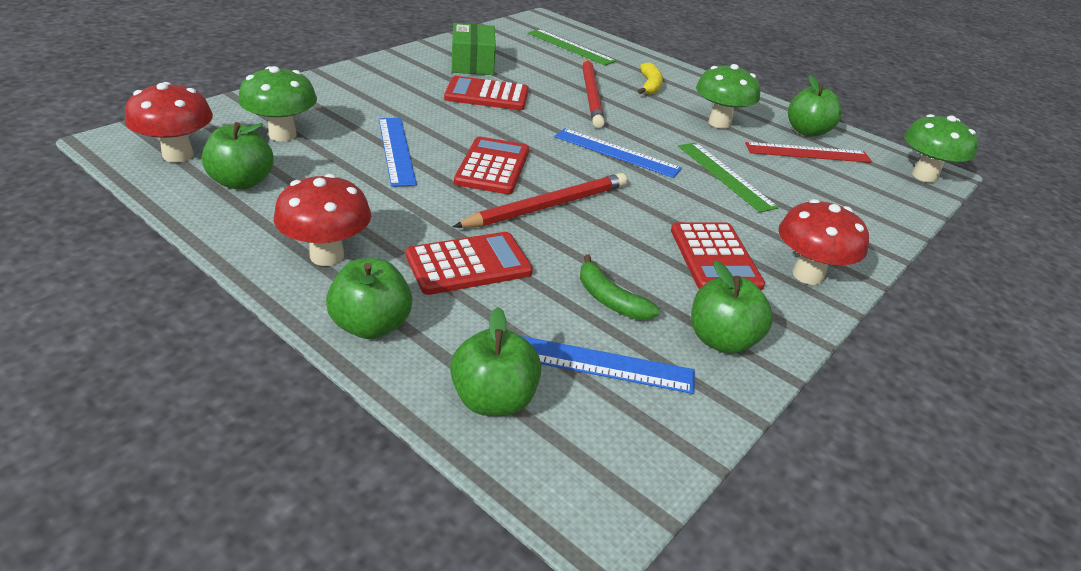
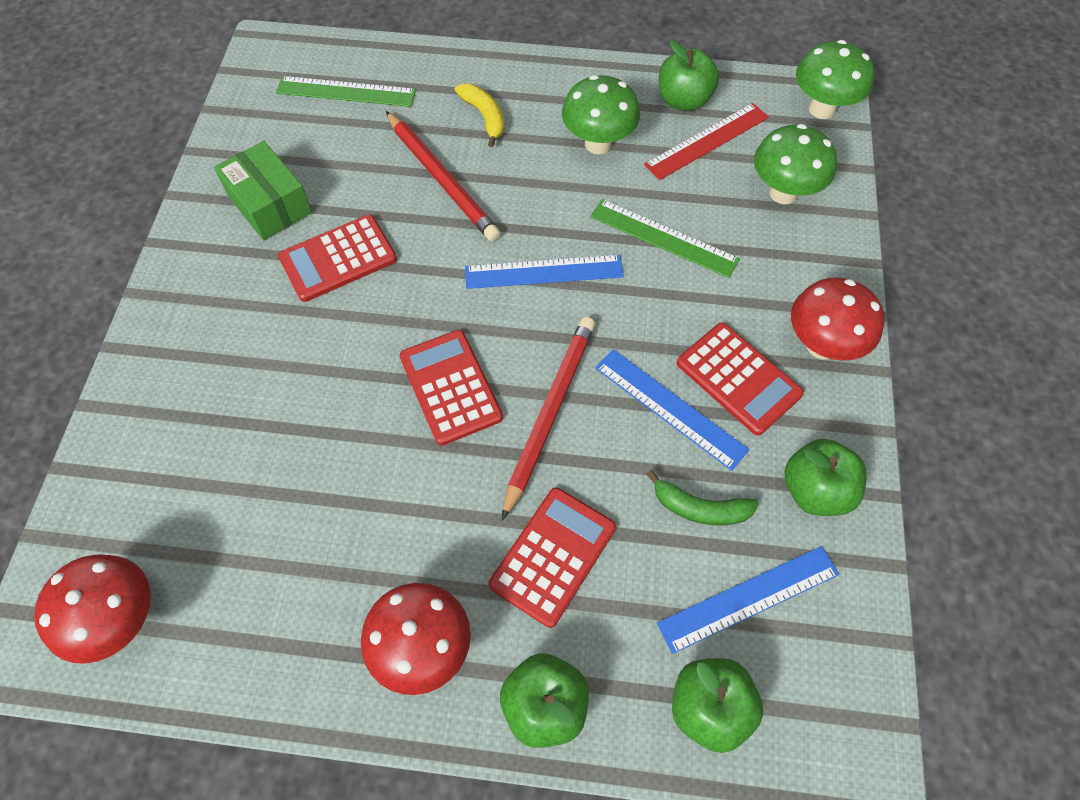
camera: 30 degrees left, 25 degrees up
(242, 182) = (234, 608): green apple -> none
(282, 135) = (194, 497): green mushroom -> green mushroom (783, 193)
(396, 150) = (336, 432): blue ruler -> blue ruler (670, 408)

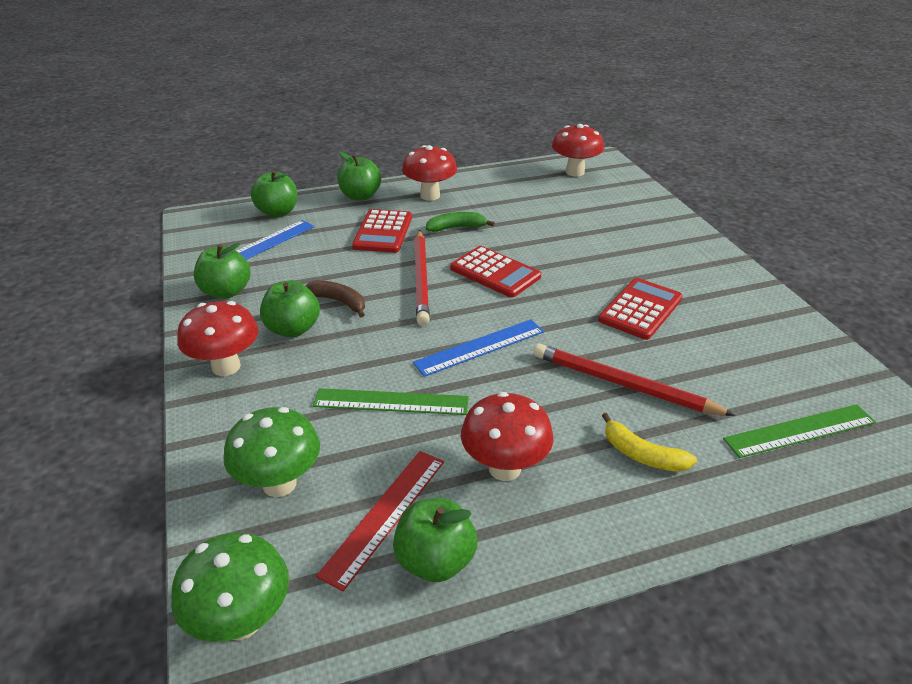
camera: 155 degrees right, 25 degrees down
(270, 204) = (733, 324): green box -> none
(598, 143) = (504, 468): green mushroom -> red mushroom
(670, 408) = (339, 302): blue ruler -> brown banana
(700, 508) = (302, 267): green banana -> green banana (456, 227)
(738, 378) = (293, 329): red calculator -> green apple

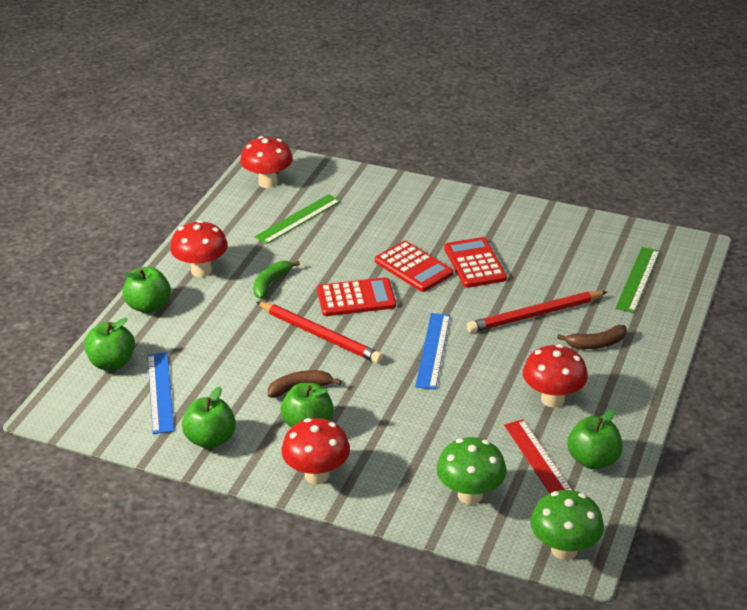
camera: 50 degrees left, 0 degrees up
(383, 232) = (226, 322): red calculator -> red calculator (413, 267)
(391, 402) = (444, 415): green ruler -> green ruler (298, 219)
(642, 455) = (596, 344): yellow banana -> brown banana

